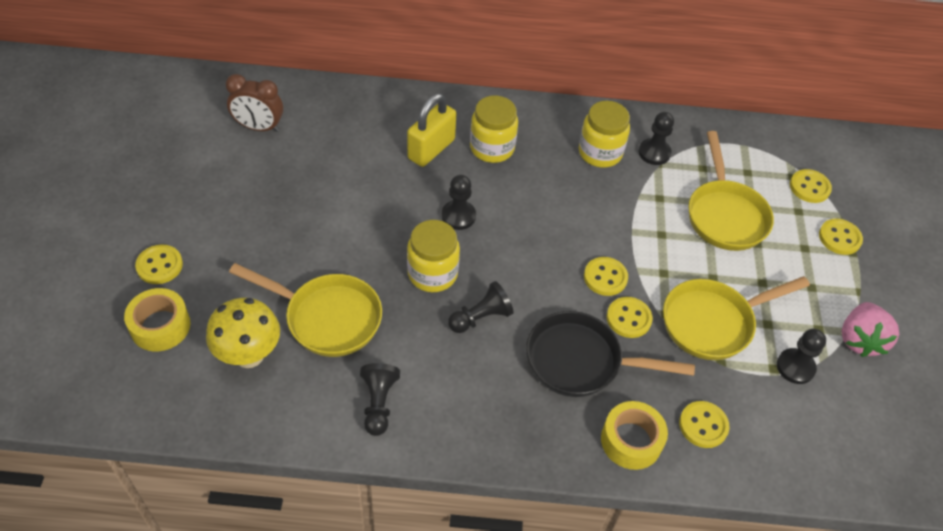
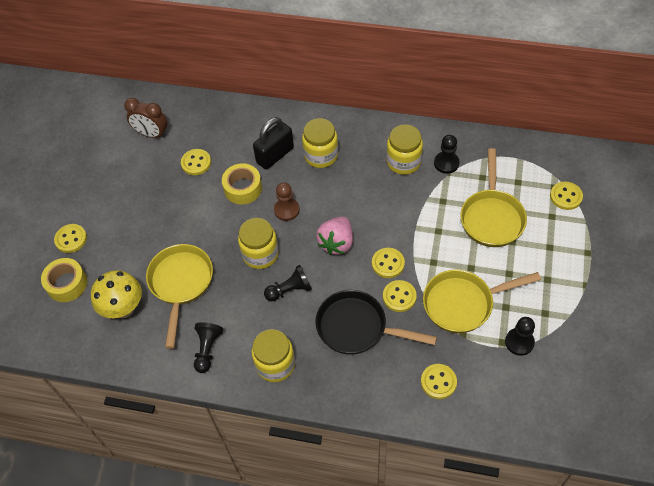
camera: 15 degrees right, 5 degrees up
(327, 318) = (181, 284): yellow pan -> yellow pan turned 120 degrees counterclockwise
(431, 149) = (275, 155): yellow padlock -> black padlock
(458, 216) = (286, 210): black pawn -> brown pawn
(478, 417) = (275, 364): none -> yellow jar
(631, 441) = (382, 389): yellow tape -> yellow tape (243, 188)
(839, 238) = (580, 240): yellow button -> yellow button (196, 163)
(859, 340) = (575, 324): pink strawberry -> pink strawberry (337, 243)

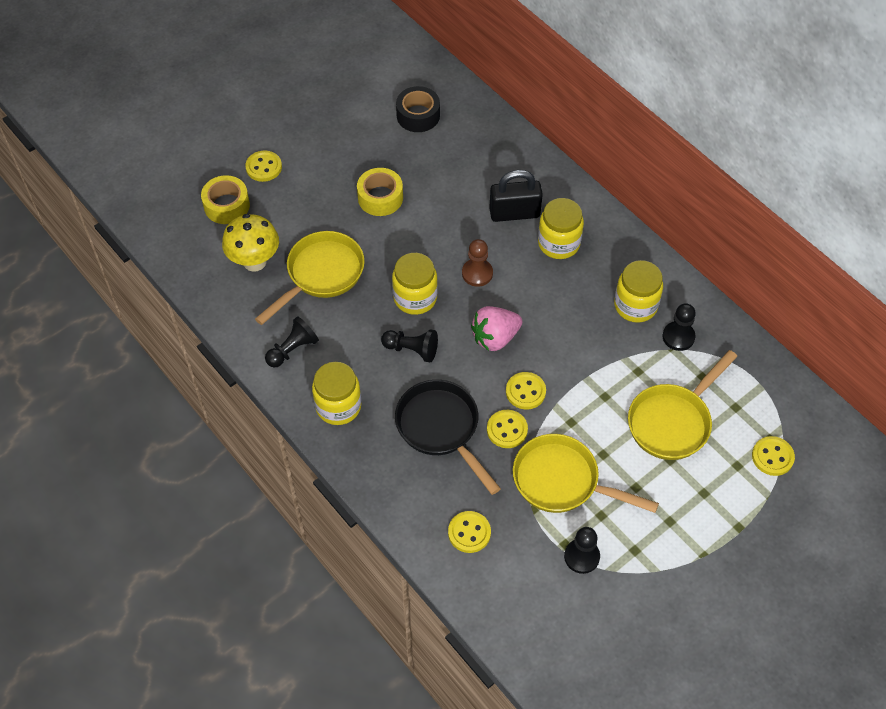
camera: 35 degrees right, 0 degrees up
(152, 134) = (418, 115): brown clock -> black tape
(196, 163) = (434, 171): yellow button -> none
(243, 188) = (455, 225): yellow tape -> yellow tape (380, 198)

